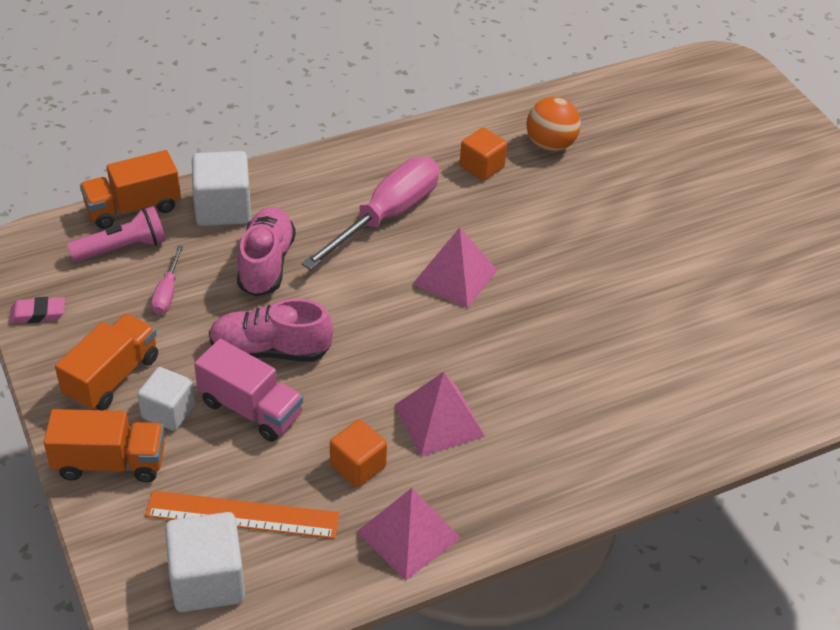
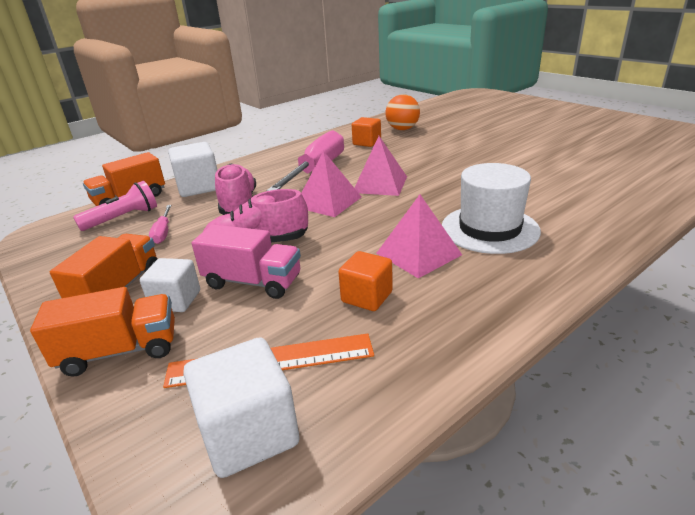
camera: 10 degrees left, 15 degrees down
(38, 314) = (48, 266): pink eraser -> none
(408, 535) = (444, 335): pink pyramid -> pink pyramid (328, 202)
(539, 405) = (489, 229): none -> white hat

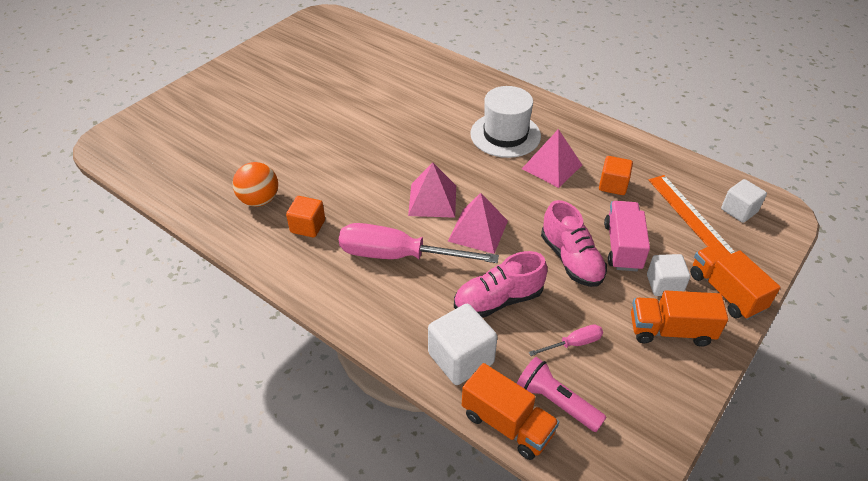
camera: 105 degrees left, 15 degrees up
(249, 433) = (739, 210): white cube -> white cube, size x0.66

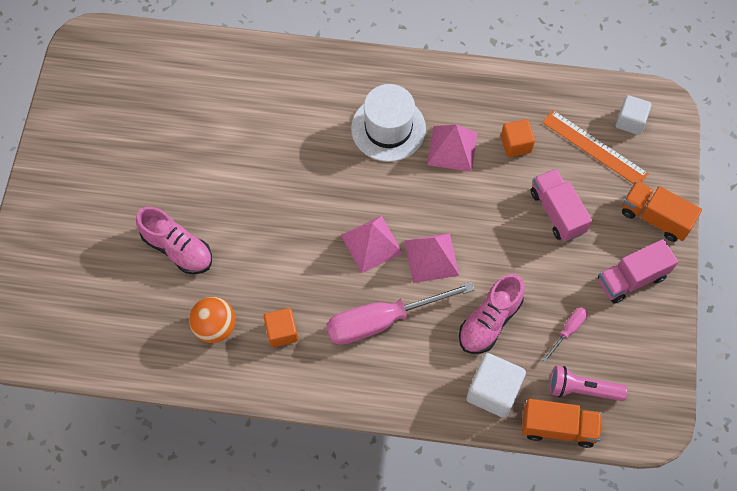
camera: 30 degrees left, 20 degrees up
(571, 260) = (524, 248): pink shoe -> pink shoe (177, 249)
(664, 284) = (607, 235): white cube -> none
(670, 330) = (631, 278): orange truck -> pink truck

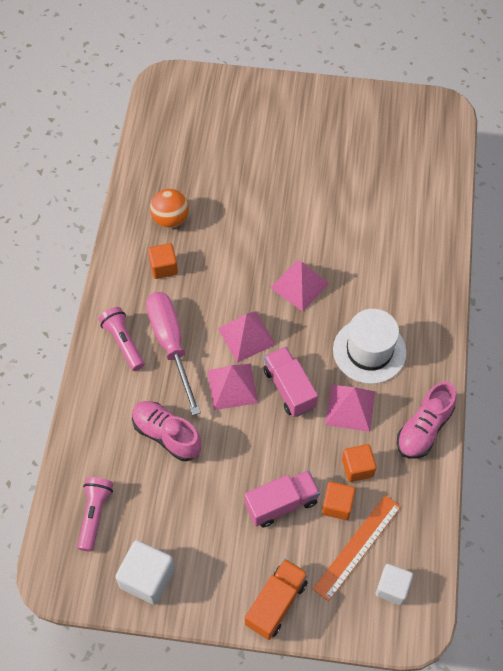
camera: 90 degrees right, 5 degrees down
(177, 249) = (242, 189): pink shoe -> pink shoe (424, 428)
(309, 191) = (299, 285): none -> pink pyramid
(379, 372) = (123, 342): none -> pink flashlight
(493, 391) = (98, 435): white cube -> white cube (147, 578)
(555, 163) = (337, 505): none -> orange cube
(558, 427) = (60, 490): orange truck -> none
(568, 331) = (154, 505): pink screwdriver -> none
(631, 278) = (207, 572): pink truck -> pink truck (289, 388)

